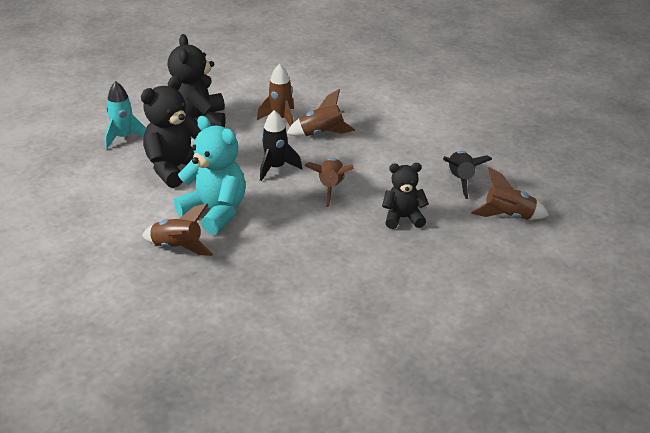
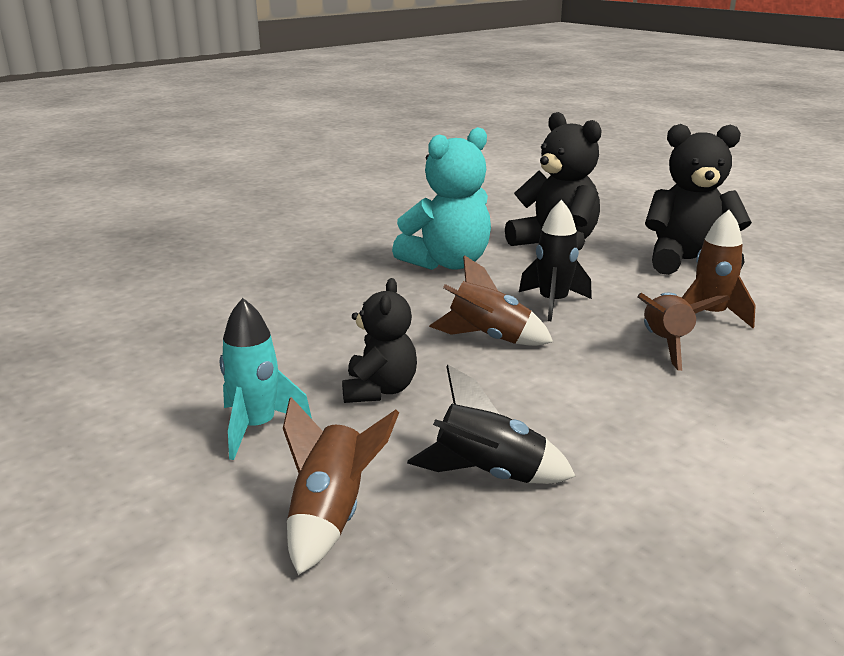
camera: 100 degrees right, 10 degrees down
(123, 138) = (631, 224): turquoise rocket -> turquoise rocket (257, 427)
(177, 248) = (381, 244): brown rocket -> none

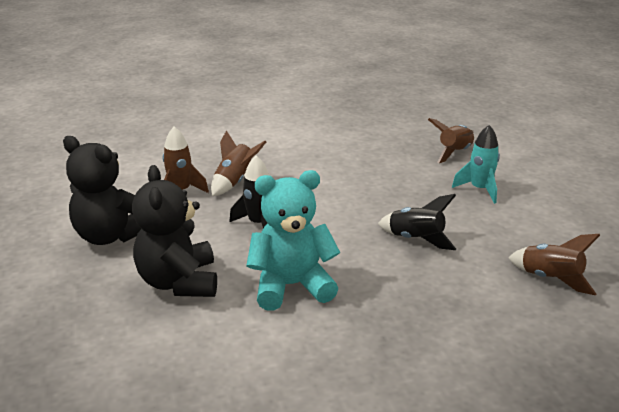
camera: 155 degrees left, 5 degrees up
(379, 390) = (411, 193): black teddy bear -> none
(488, 338) = (327, 209): brown rocket -> brown rocket (550, 279)
(488, 474) = (385, 151): black rocket -> black rocket (416, 239)

